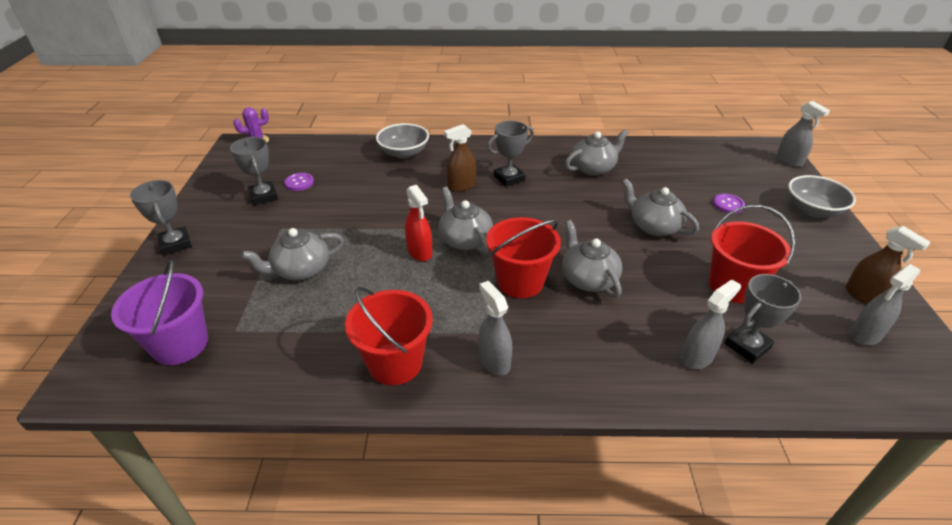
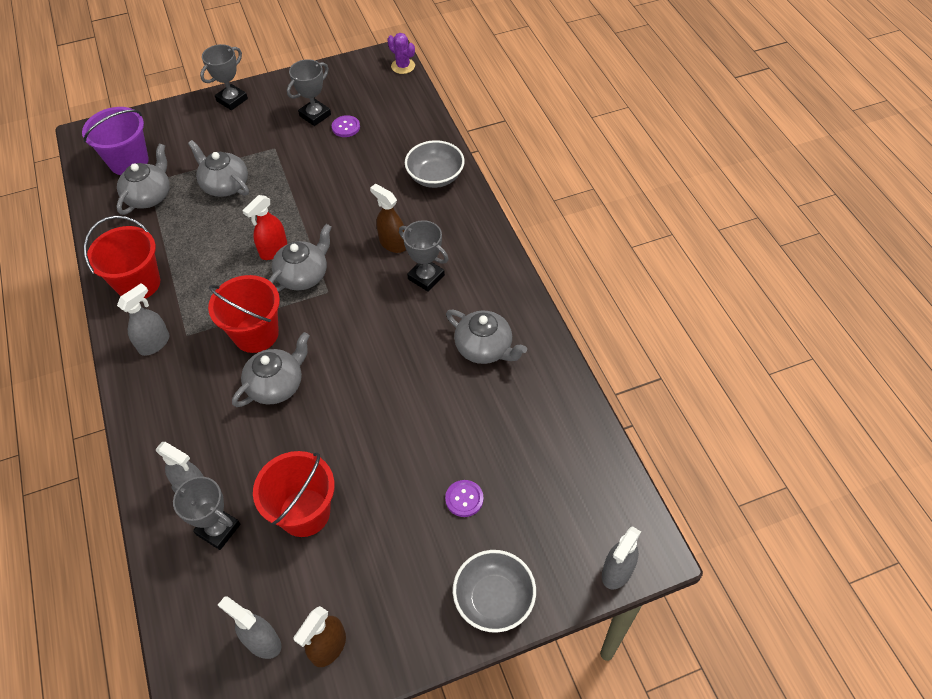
camera: 70 degrees right, 15 degrees up
(653, 226) = (386, 427): grey teapot -> grey teapot (149, 196)

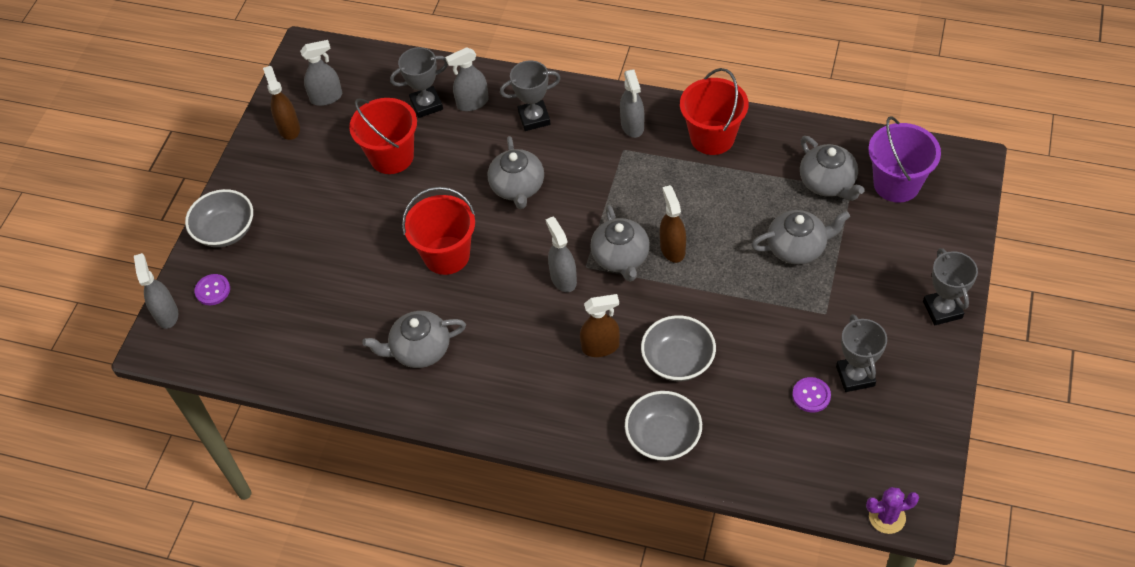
camera: 130 degrees right, 0 degrees up
(256, 334) = (582, 195): red bucket -> red bucket (446, 255)
(273, 250) = (672, 249): red spray bottle -> brown spray bottle
(349, 298) = (563, 278): none -> grey spray bottle
(370, 199) = (678, 360): none -> grey bowl
(426, 277) = (536, 351): grey trophy -> grey trophy (534, 118)
(464, 499) = (308, 255): purple button -> purple button (212, 290)

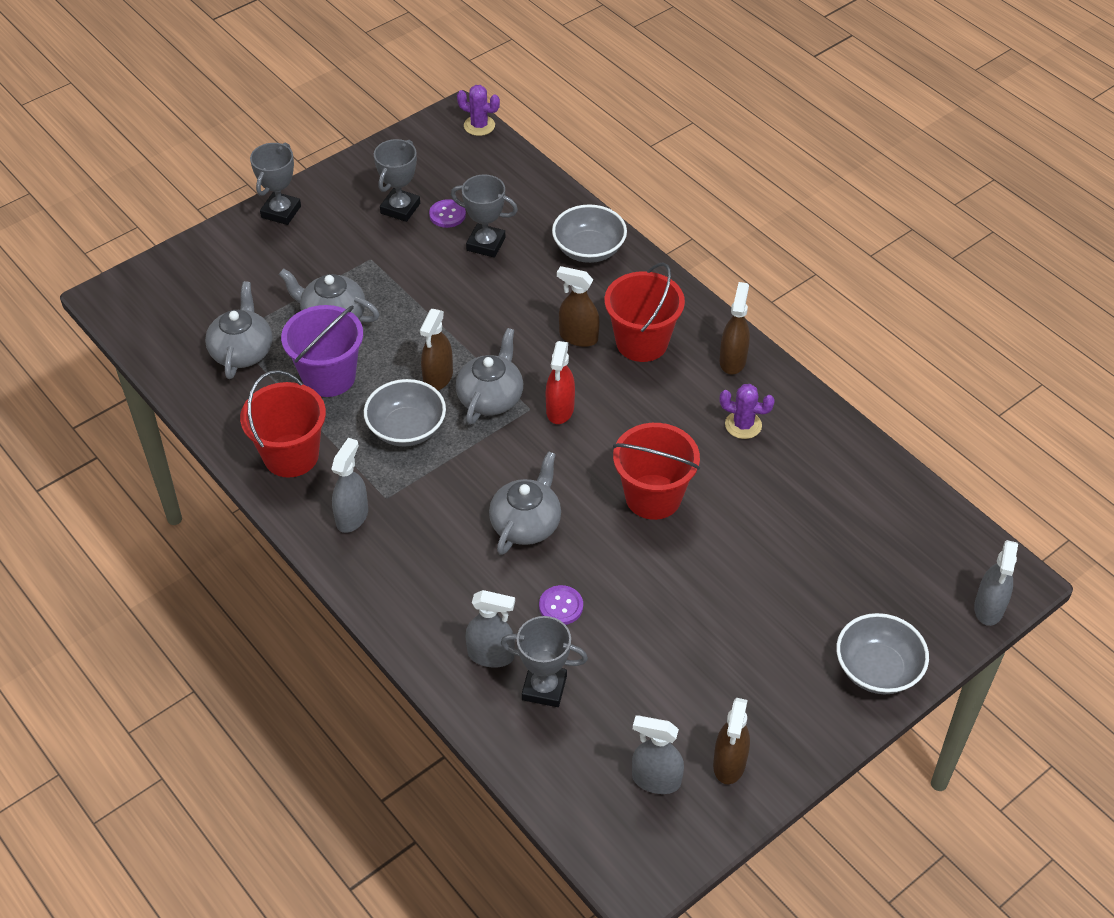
camera: 150 degrees left, 5 degrees down
(212, 290) = (925, 605): purple button -> purple button (561, 606)
(392, 157) = (632, 644): red bucket -> red bucket (642, 342)
(419, 350) = (743, 425): grey teapot -> purple cactus
(465, 402) = (732, 360): none -> brown spray bottle
(534, 118) = (441, 591): grey trophy -> grey trophy (486, 244)
(563, 278) = (560, 410): grey spray bottle -> red spray bottle
(678, 360) = (524, 292): grey bowl -> grey bowl (406, 429)
(896, 184) = (189, 316): purple bucket -> purple bucket (329, 377)

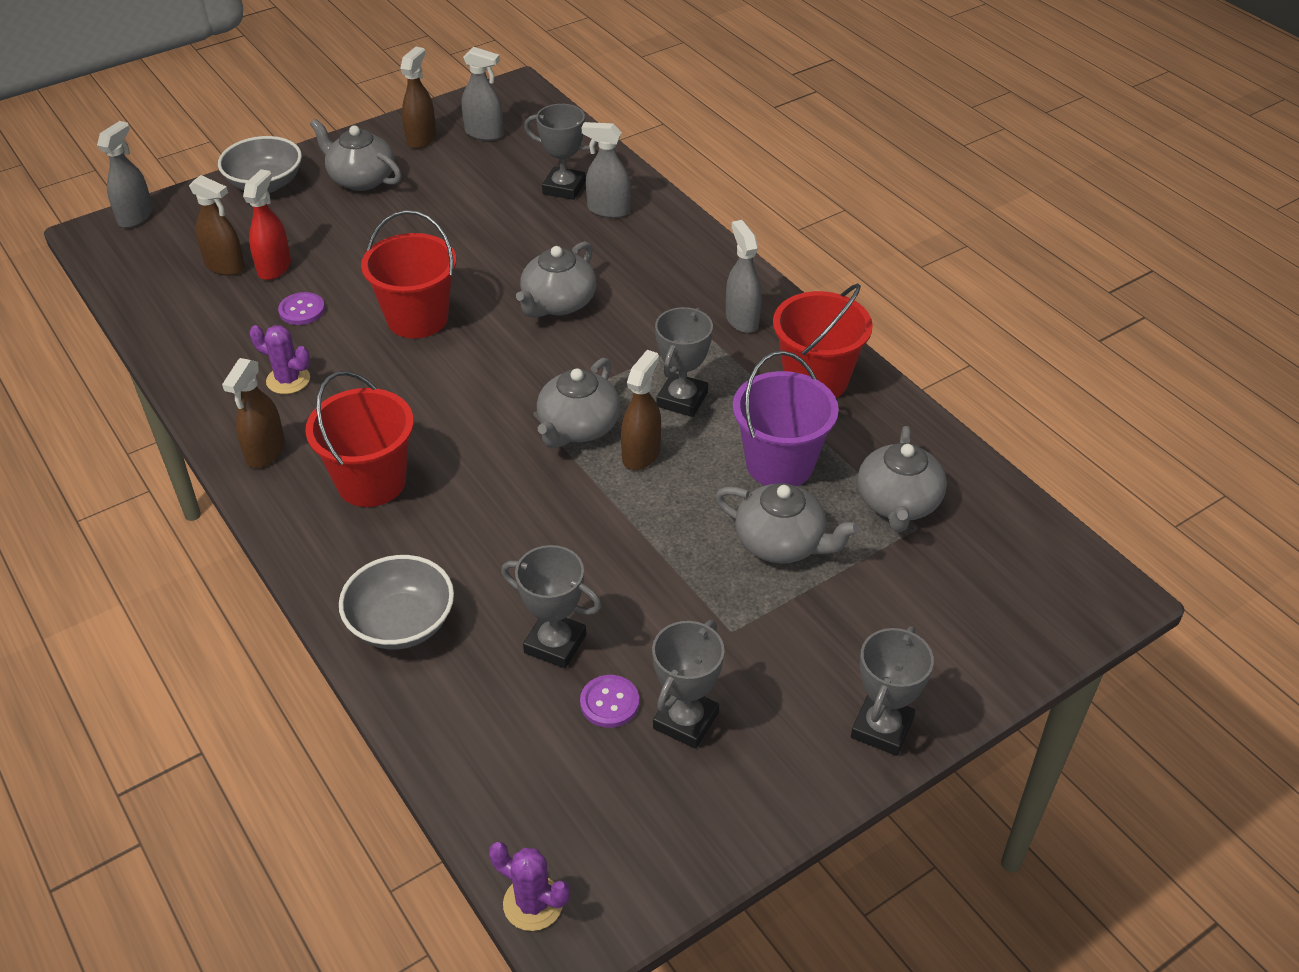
camera: 175 degrees left, 5 degrees down
(352, 517) = (742, 319): grey spray bottle -> grey spray bottle turned 135 degrees clockwise
(406, 429) = (682, 399): grey bowl -> grey trophy
(560, 410) = (497, 408): red spray bottle -> red spray bottle (274, 267)
(561, 606) = (537, 239): purple button -> purple button (302, 310)
(578, 337) = (452, 494): brown spray bottle -> brown spray bottle (225, 266)
(775, 685) = (361, 179): none -> grey teapot

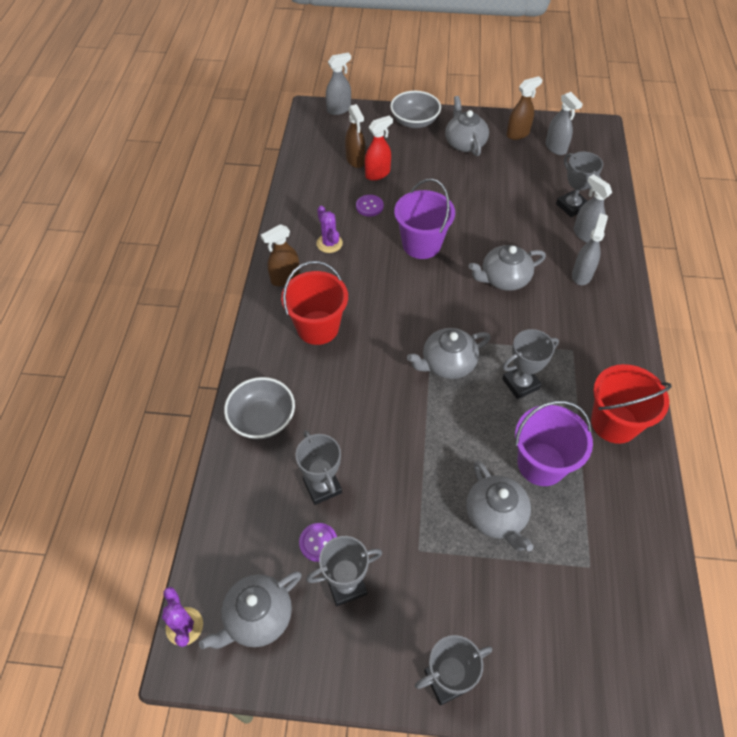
camera: 40 degrees right, 10 degrees up
(417, 318) = (421, 244): red bucket -> purple bucket
(641, 454) = (467, 403): brown spray bottle -> none
(742, 319) = (603, 353): grey spray bottle -> grey spray bottle (581, 275)
(898, 503) = (591, 541): grey teapot -> grey teapot (257, 617)

